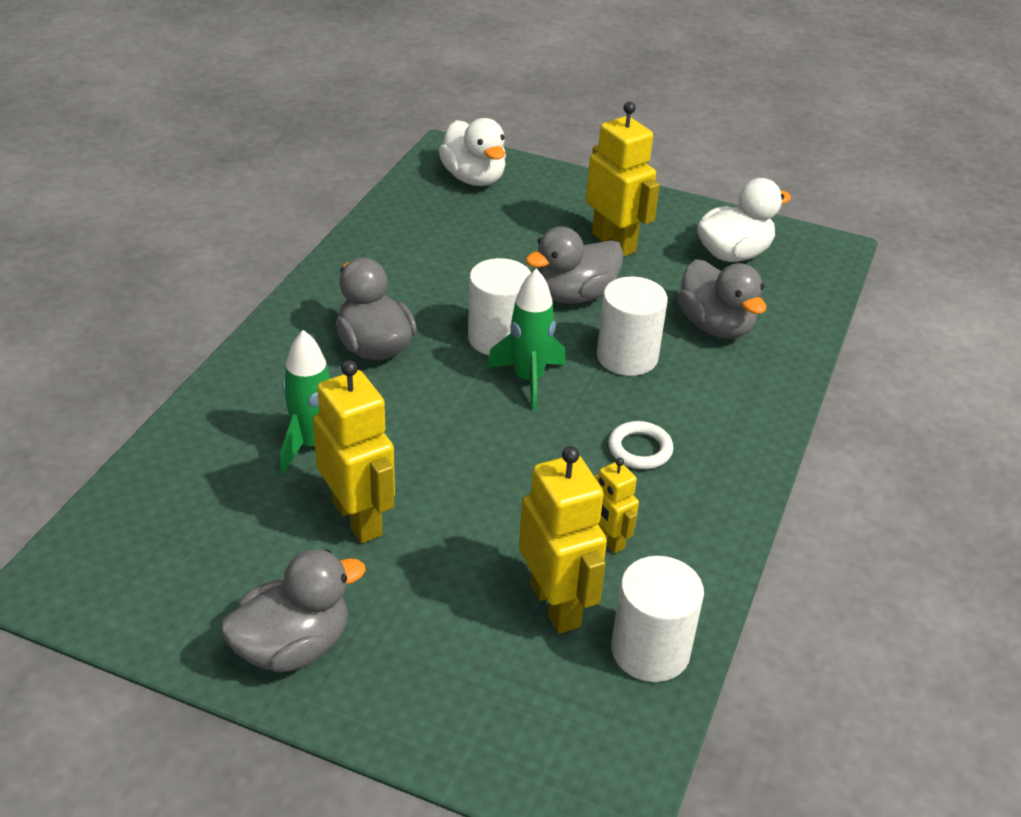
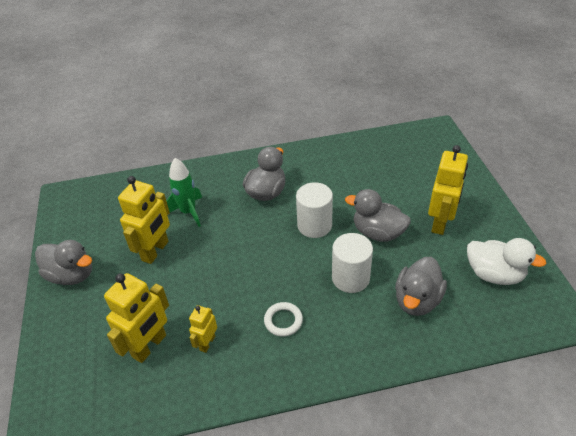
camera: 60 degrees right, 5 degrees up
(474, 178) = (427, 149): white duck -> none
(528, 380) = (295, 252): green rocket -> none
(650, 650) = (143, 399): white cylinder -> none

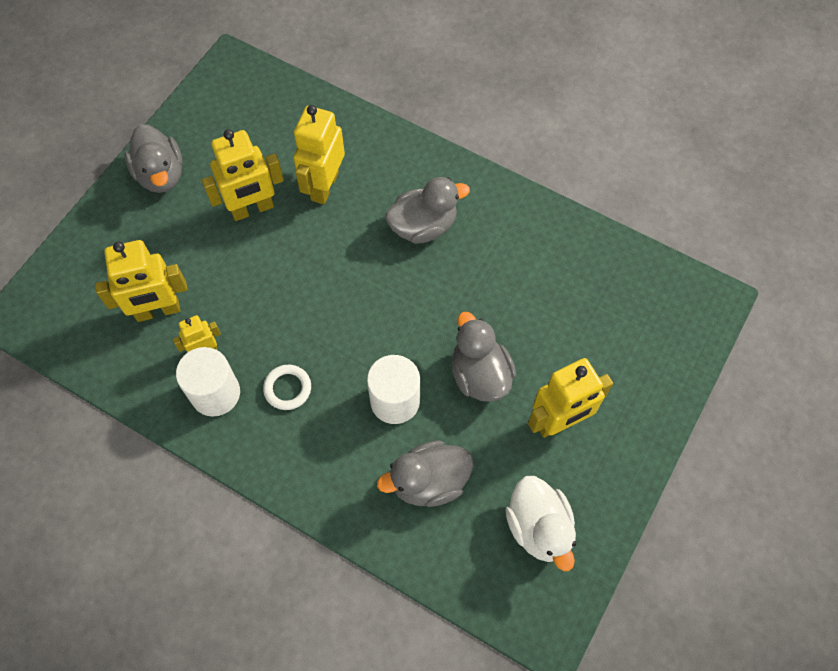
camera: 40 degrees right, 20 degrees up
(188, 212) = (324, 186): green rocket -> yellow robot
(314, 225) = (427, 309): white cylinder -> white cylinder (215, 393)

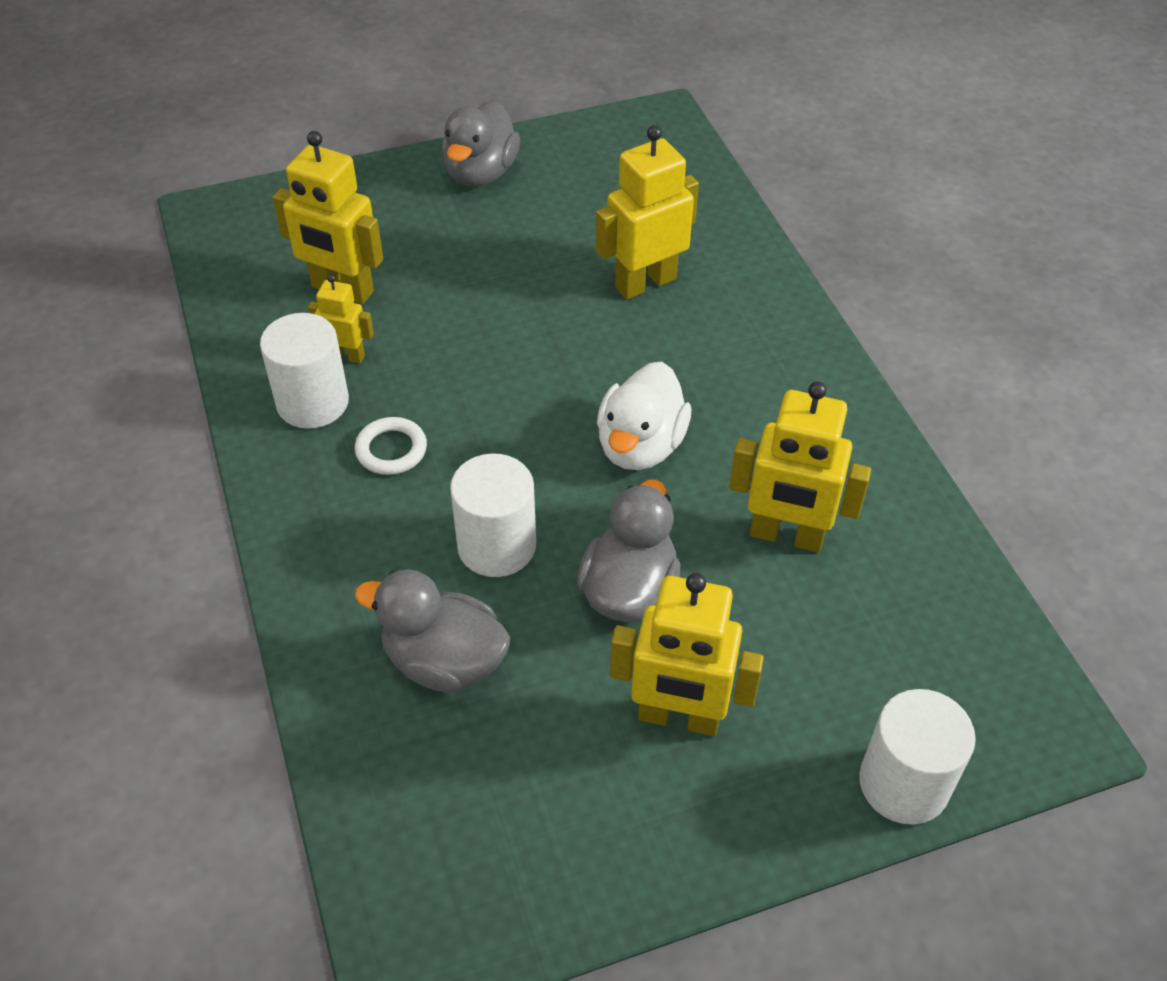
camera: 40 degrees right, 15 degrees down
(252, 209) = (541, 258): yellow robot -> yellow robot (786, 536)
(423, 226) = (723, 390): grey duck -> none
(539, 527) = (524, 820): white duck -> white duck (640, 446)
(675, 376) = (903, 783): none -> white cylinder

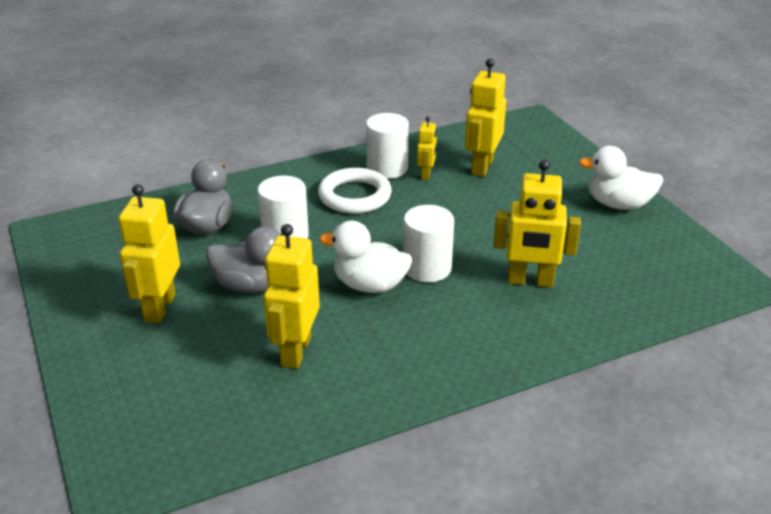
camera: 85 degrees right, 15 degrees down
(391, 450) = (354, 196): white ring -> white ring, size x1.75
(480, 173) = (618, 204): grey duck -> white duck
(645, 283) = (530, 281): yellow robot -> yellow robot turned 135 degrees clockwise
(903, 783) = (95, 402): white cylinder -> white cylinder (427, 268)

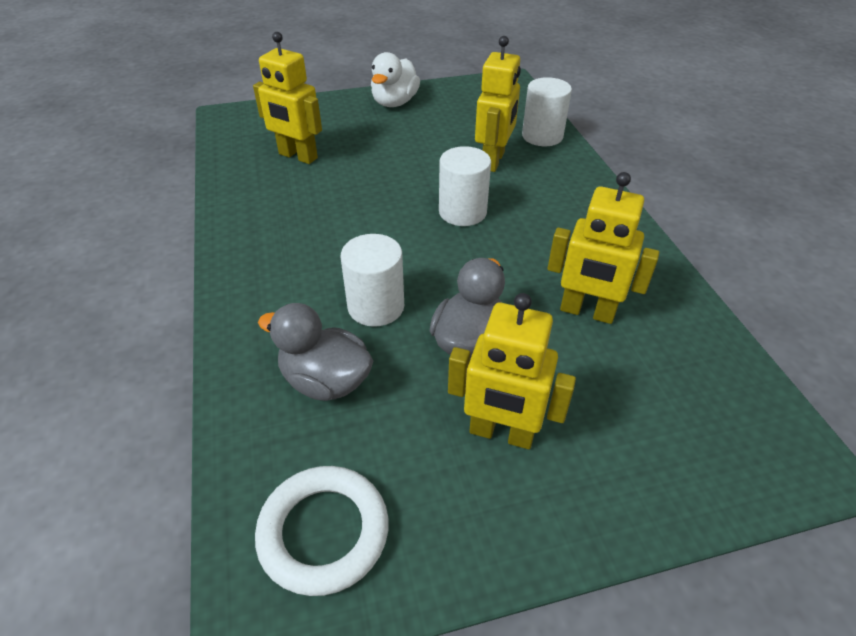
camera: 80 degrees left, 10 degrees up
(354, 196) = (312, 244): white ring -> white ring (324, 532)
(370, 285) = (484, 251): white duck -> none
(387, 168) = (265, 215): white cylinder -> white cylinder (542, 136)
(426, 174) = (293, 191): yellow robot -> none

